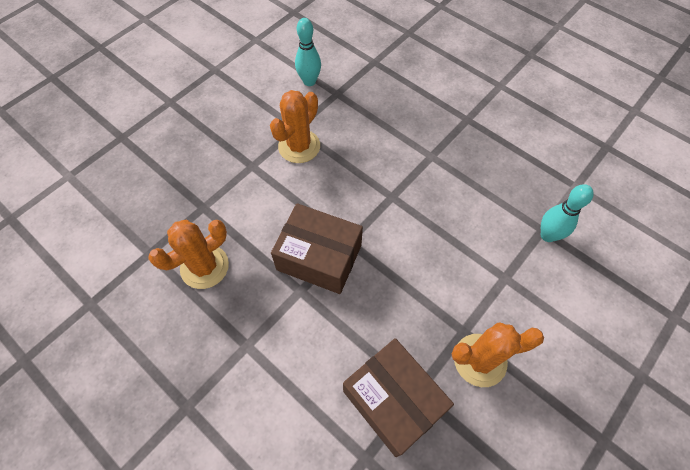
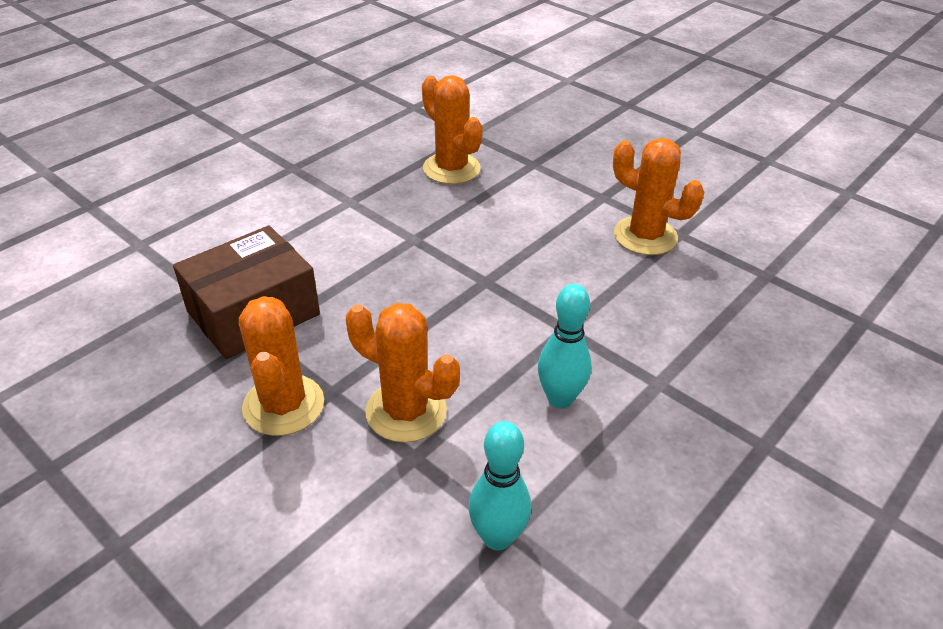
camera: 90 degrees right, 20 degrees down
(309, 81) = (780, 246): turquoise bowling pin -> turquoise bowling pin (560, 398)
(319, 257) = (460, 254): brown box -> none
(473, 284) = (406, 411): none -> orange cactus

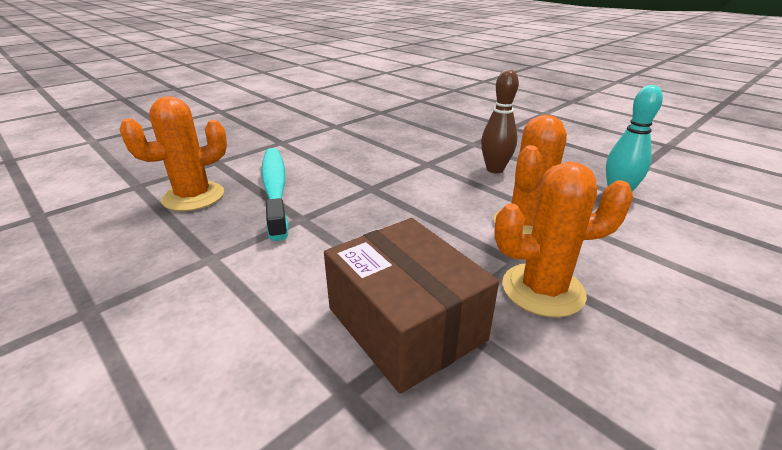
camera: 85 degrees left, 10 degrees down
(472, 213) = (275, 189): none -> turquoise toothbrush
(560, 398) = (495, 169): turquoise bowling pin -> brown bowling pin
(645, 236) = (334, 134): orange cactus -> none

